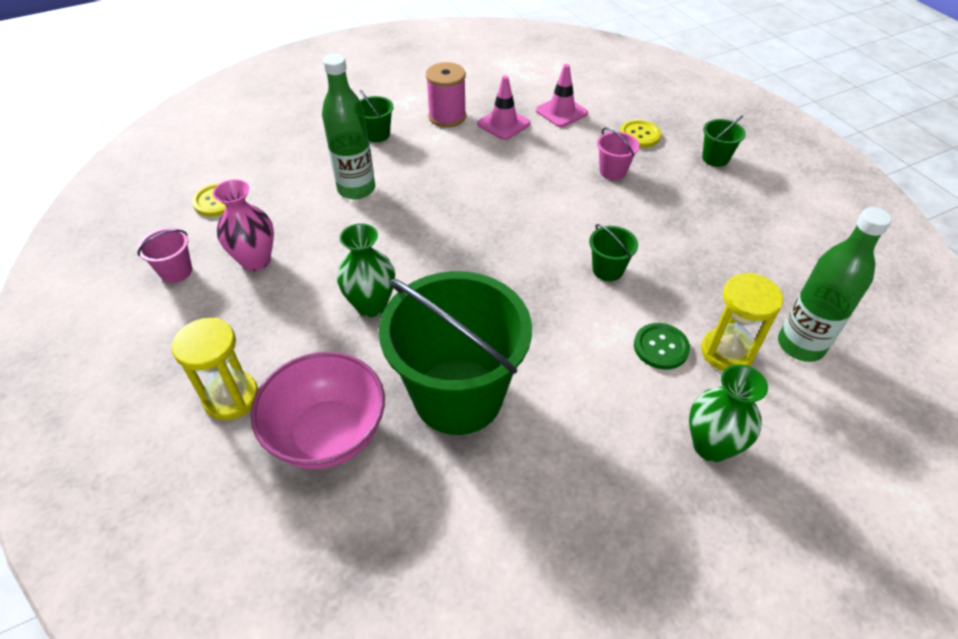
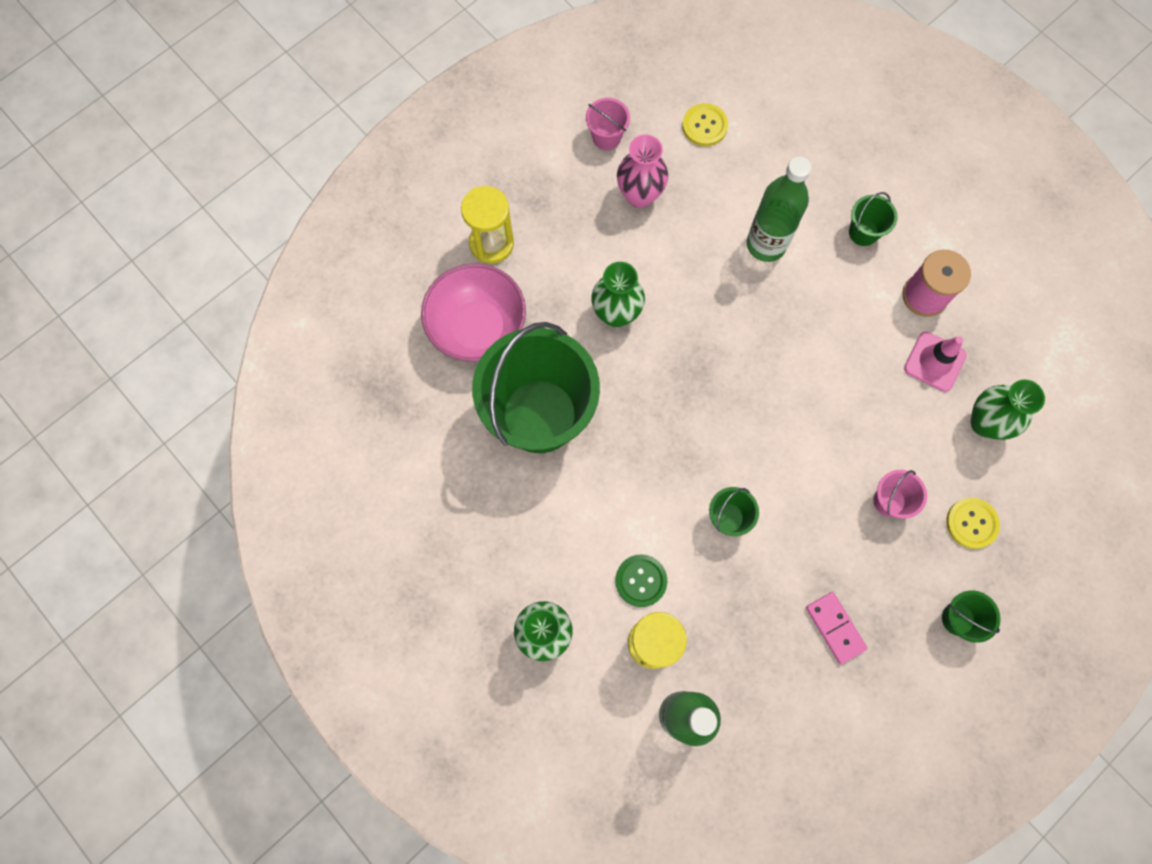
camera: 75 degrees right, 25 degrees up
(561, 112) = (985, 423): pink traffic cone -> green vase
(718, 225) = (835, 628): none -> pink domino

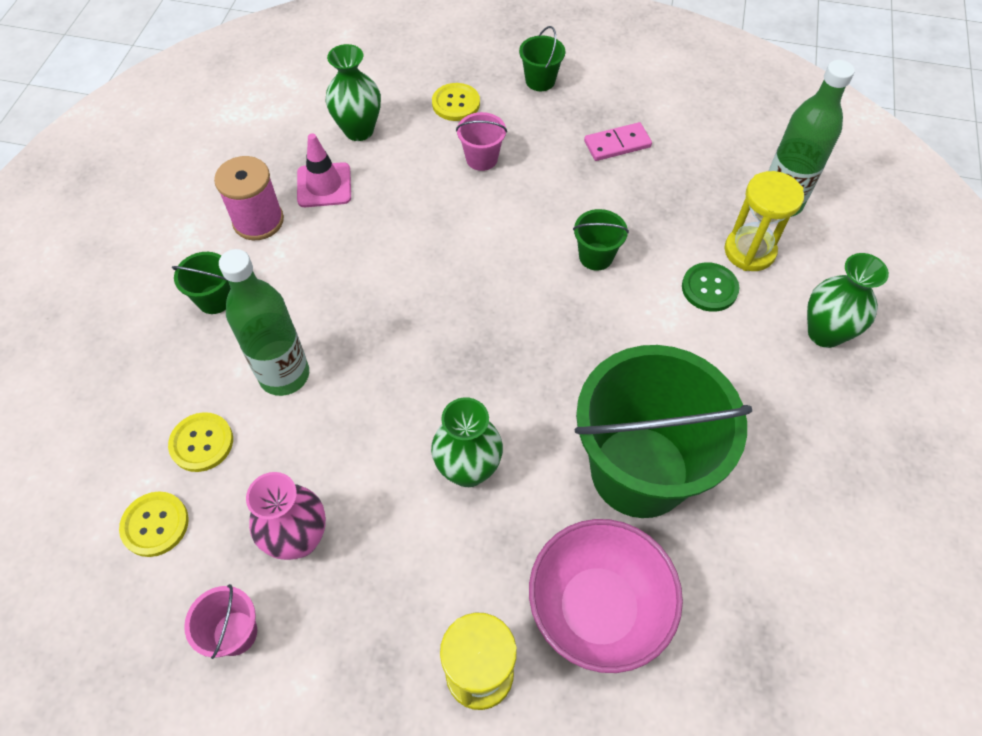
camera: 125 degrees left, 15 degrees down
(745, 173) = (201, 443): none -> yellow button
(835, 628) = (617, 144): pink domino -> pink domino turned 45 degrees clockwise

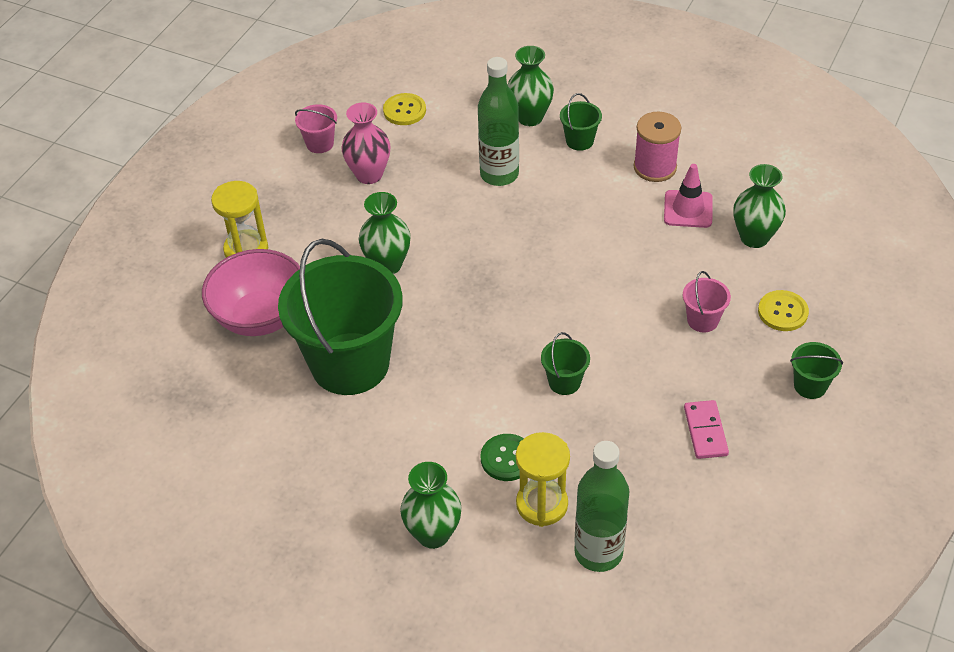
camera: 105 degrees right, 10 degrees down
(170, 360) = (530, 117): none -> green vase
(201, 443) = (457, 132): yellow button -> none

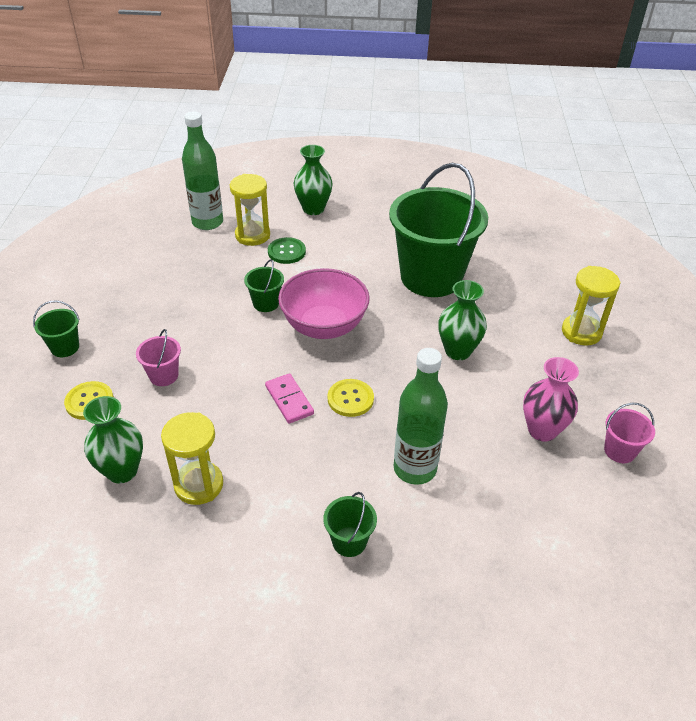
camera: 155 degrees right, 5 degrees down
(260, 316) = (522, 289): pink bowl -> pink bowl (324, 326)
(404, 110) = (570, 522): yellow button -> yellow button (350, 399)
(530, 117) = (423, 559): green vase -> none
(655, 167) = (249, 530): pink spool -> none
(688, 209) = (199, 485): pink traffic cone -> yellow hourglass
(705, 431) = (148, 298): pink domino -> pink domino (289, 400)

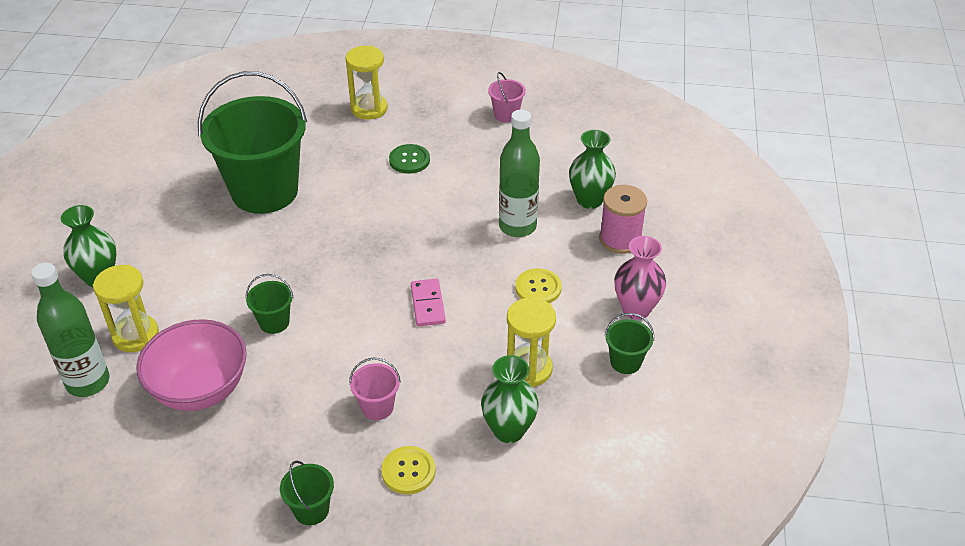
camera: 85 degrees left, 0 degrees up
(286, 252) = (181, 304): green button -> green button (409, 160)
(289, 400) = (427, 304): pink domino -> pink domino turned 75 degrees counterclockwise
(324, 326) = (324, 276): pink bowl -> pink bowl (200, 389)
(349, 541) = (590, 270): green bucket -> green bucket (625, 362)
(350, 399) = (431, 261): yellow button -> yellow button (538, 288)
(408, 576) = (620, 239): none -> pink spool
(458, 351) = (379, 185): green vase -> green vase (589, 200)
(542, 430) = (481, 150): pink vase -> pink vase (636, 309)

